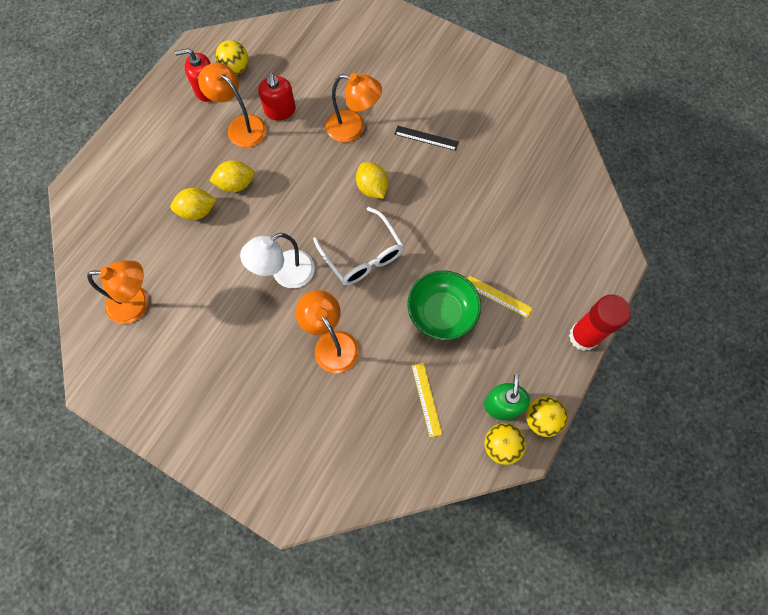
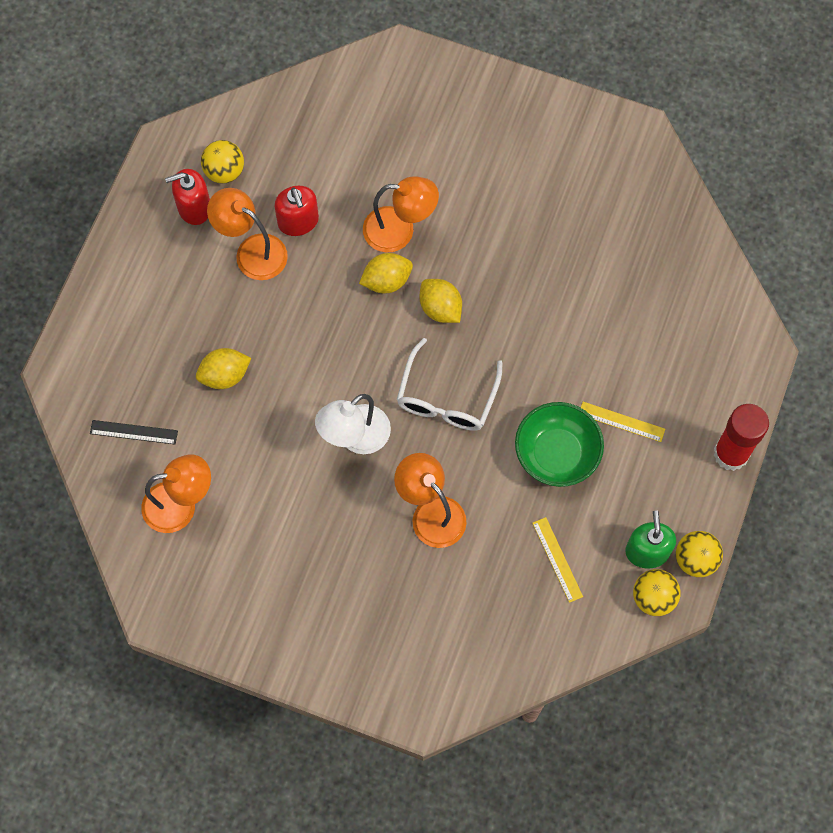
camera: 10 degrees left, 0 degrees up
(236, 184) = (265, 331): yellow lemon -> yellow lemon (386, 281)
(363, 255) = (446, 398): white glasses -> white glasses turned 60 degrees clockwise
(426, 138) = (496, 229): black ruler -> black ruler (134, 432)

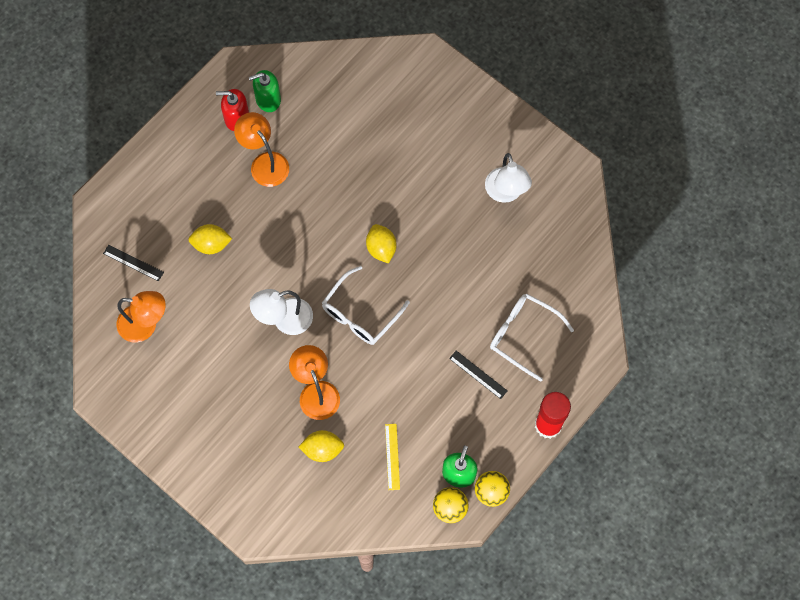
camera: 20 degrees right, 0 degrees up
(224, 171) = (268, 99): yellow ball -> green soap dispenser
(298, 221) = (305, 152): red soap dispenser -> none
(386, 281) = (351, 216): yellow lemon -> yellow lemon (322, 449)
(399, 230) = (374, 183): orange lamp -> none
(556, 453) = (422, 381): green bowl -> none
(566, 189) = (506, 193): none -> white lamp
(621, 421) = (478, 374): yellow ruler -> black ruler
(656, 355) = (523, 335): none -> white glasses

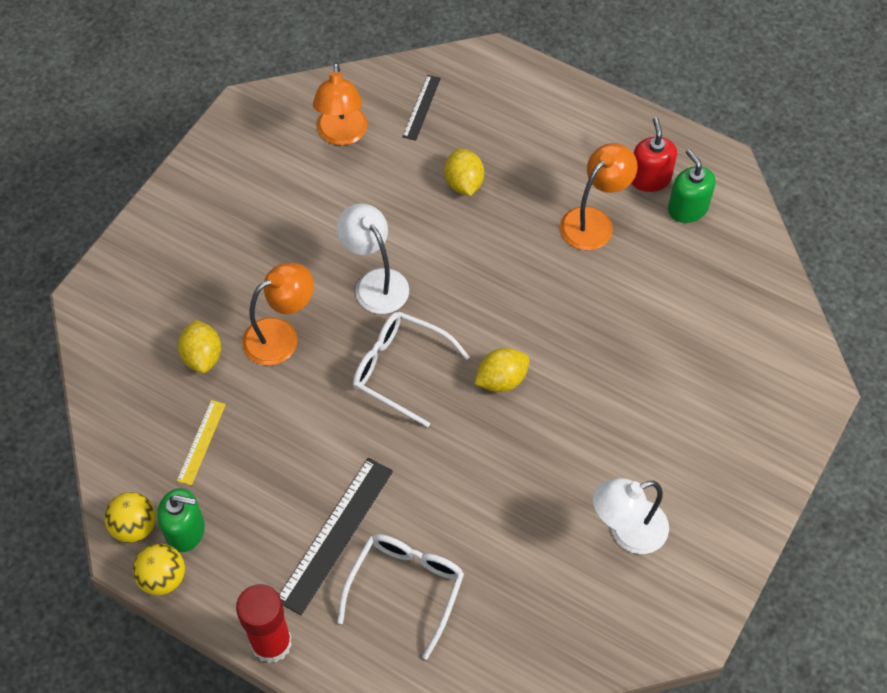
camera: 80 degrees right, 10 degrees down
(392, 456) = (201, 442): yellow ruler -> yellow ruler turned 60 degrees counterclockwise
(478, 374) = (335, 534): black ruler -> black ruler, size x1.82

